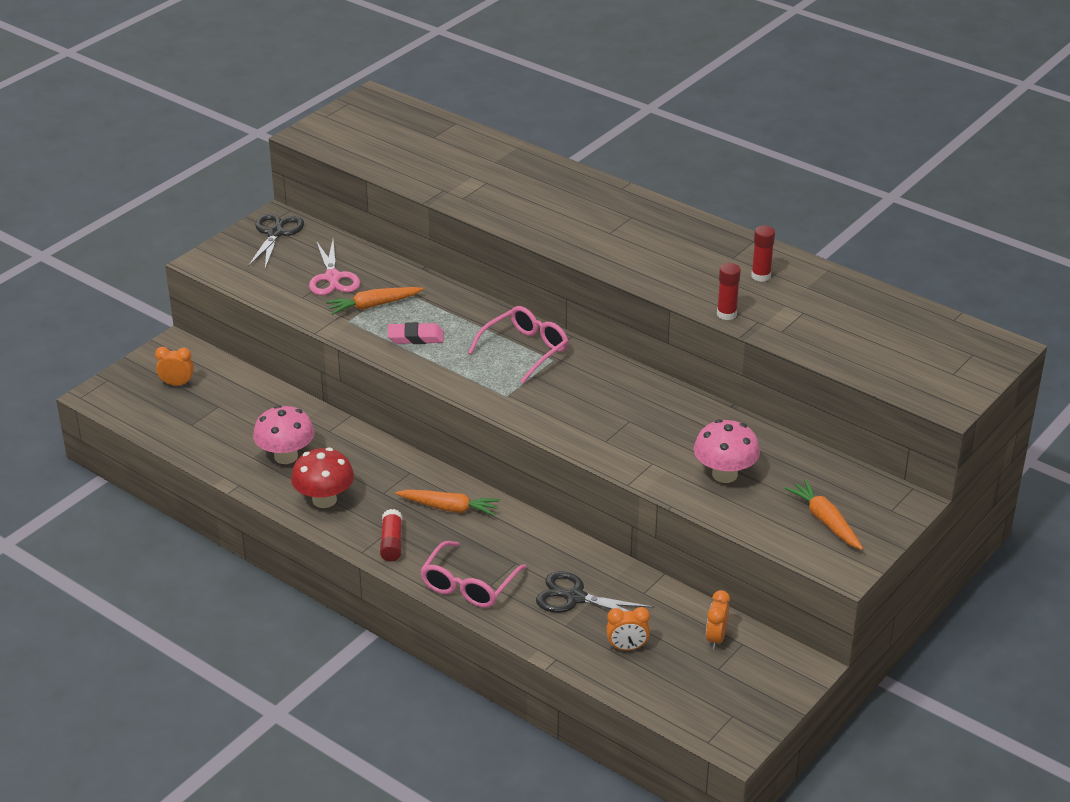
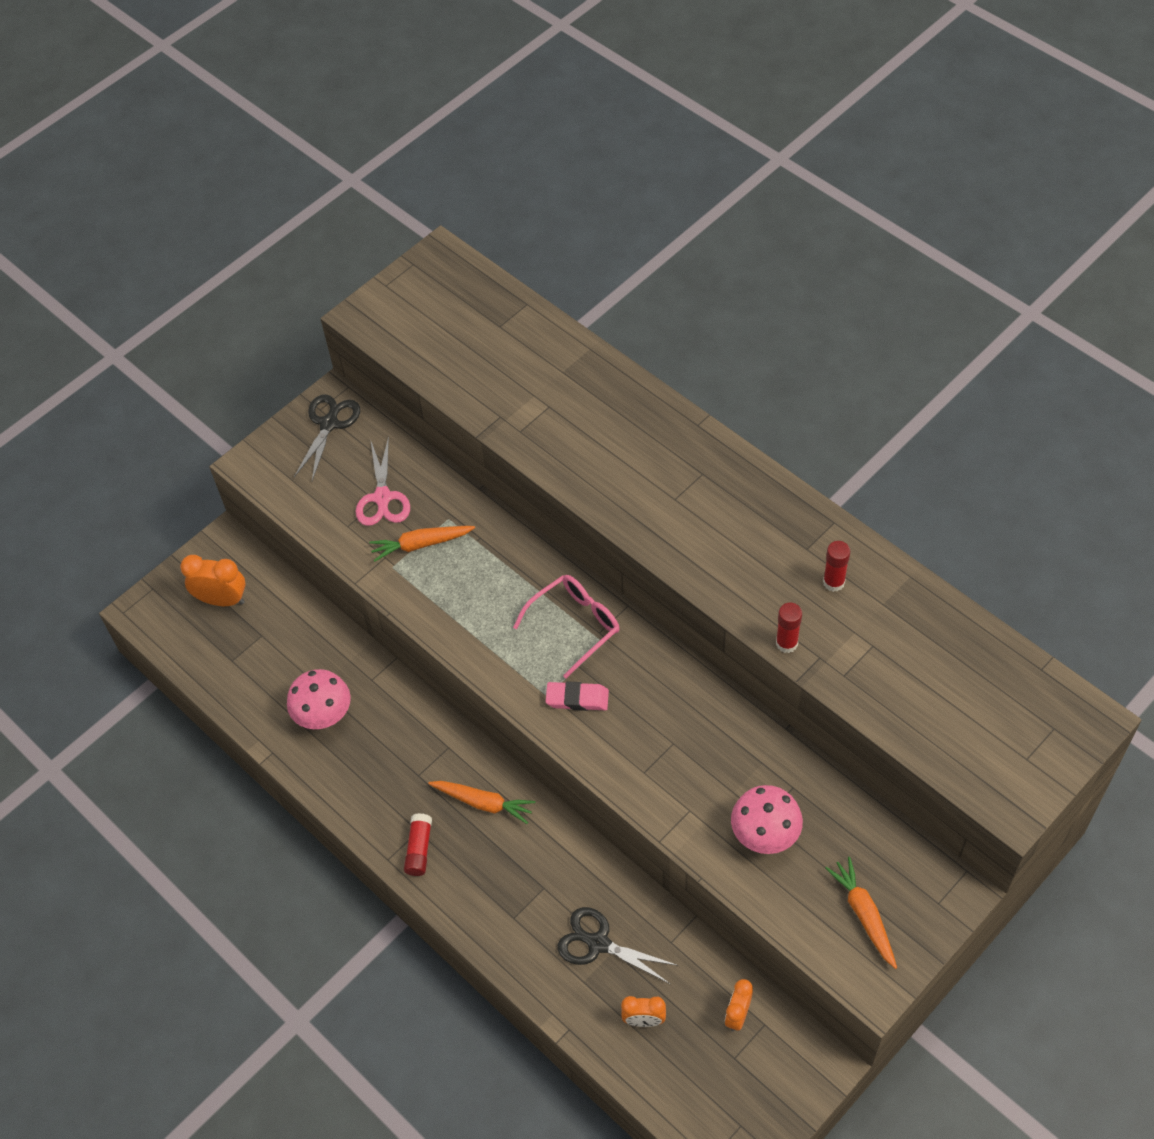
camera: 10 degrees right, 20 degrees up
(177, 384) = (222, 600): orange clock -> orange clock, size x1.53
(324, 500) = (357, 781): red mushroom -> none
(415, 337) = (460, 597): pink eraser -> pink eraser (577, 698)
(469, 584) = (492, 915): pink glasses -> none

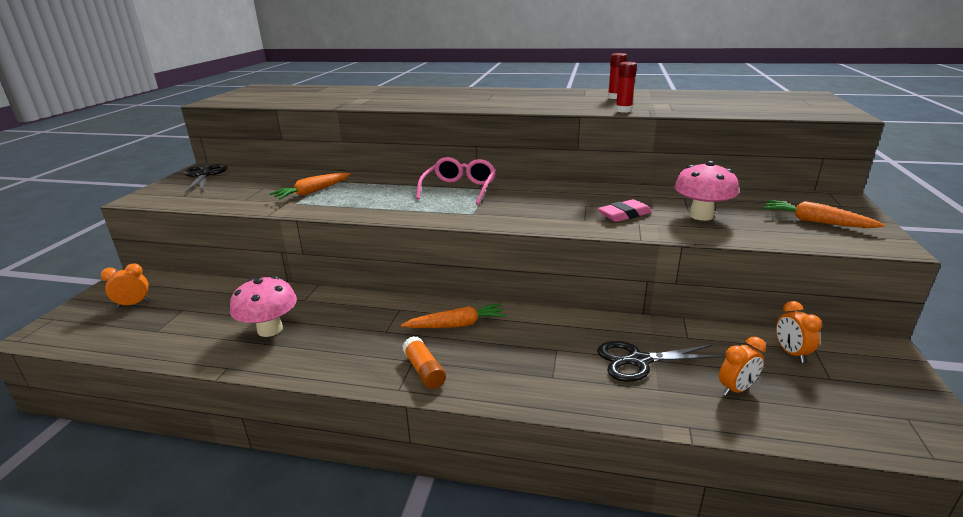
camera: 35 degrees left, 30 degrees down
(222, 600) = (133, 304): orange clock -> orange clock, size x0.66
(382, 498) = (267, 186): pink scissors -> none
(419, 849) = (424, 370): red glue stick -> orange glue stick
(577, 698) = (496, 209): pink eraser -> pink eraser (624, 215)

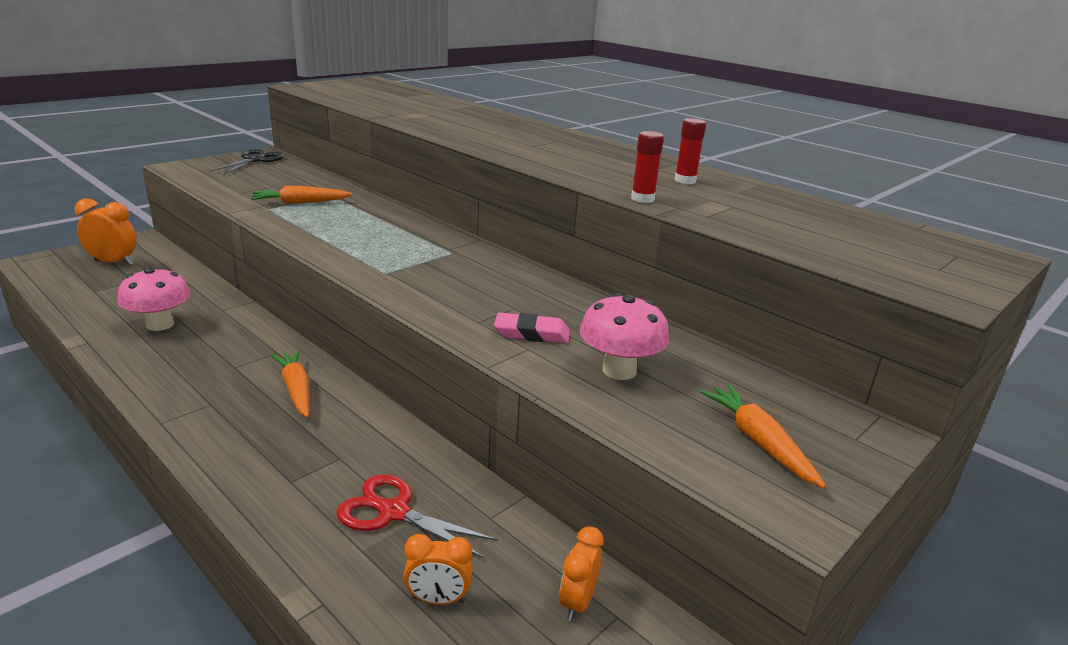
camera: 30 degrees right, 0 degrees up
(133, 304) = (113, 262): orange clock -> orange clock, size x1.53
(424, 370) = (203, 417): orange glue stick -> none
(456, 325) = (296, 390): orange carrot -> orange carrot turned 135 degrees counterclockwise
(459, 189) = (426, 244): pink glasses -> none
(638, 361) = (394, 512): black scissors -> red scissors

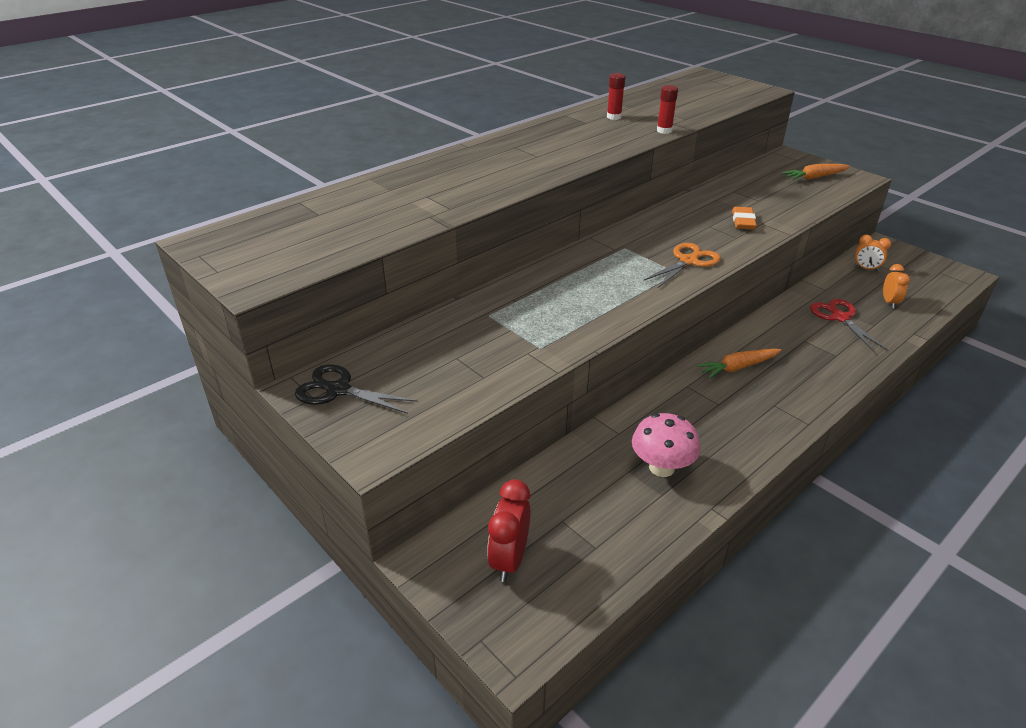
camera: 85 degrees left, 10 degrees up
(113, 262) = (509, 559): orange clock -> red clock
(300, 203) = (516, 331): orange carrot -> none
(394, 512) = (840, 318): red scissors -> red scissors turned 135 degrees clockwise
(412, 282) = (688, 261): none -> orange scissors
(532, 333) = (743, 221): pink eraser -> orange eraser
(619, 370) = (771, 201): pink mushroom -> none

